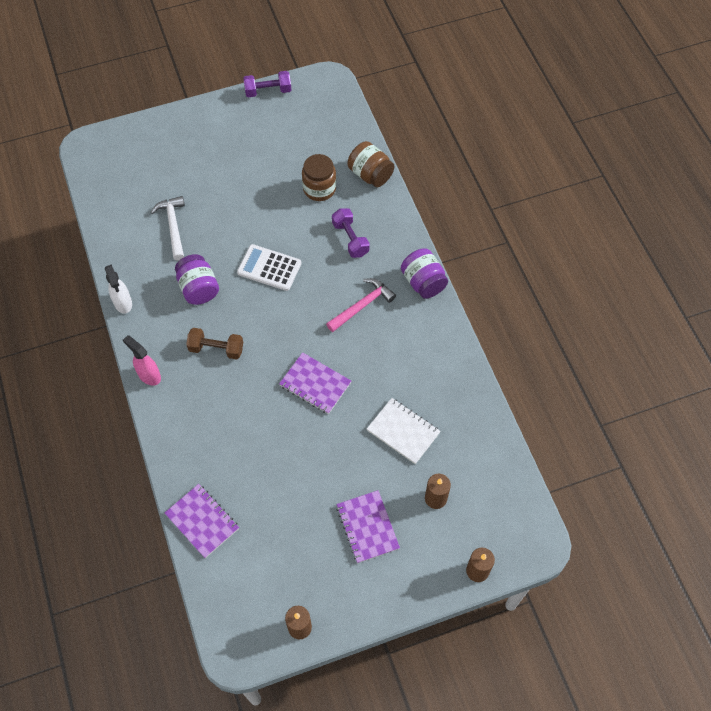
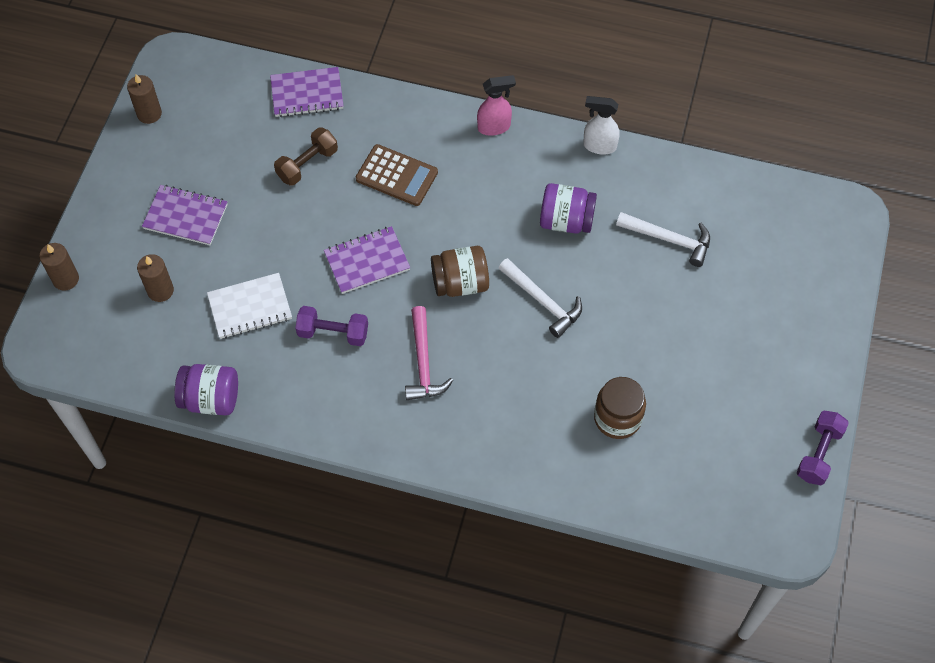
camera: 125 degrees right, 0 degrees up
(216, 349) = (479, 198): brown dumbbell -> brown dumbbell (307, 164)
(234, 411) = (396, 176): none -> brown calculator
(269, 268) = (542, 301): white calculator -> white hammer
(350, 239) = (520, 406): purple dumbbell -> purple dumbbell (333, 333)
(370, 174) = (599, 489): brown jar -> brown jar (460, 283)
(423, 282) = (404, 445): purple jar -> purple jar (211, 399)

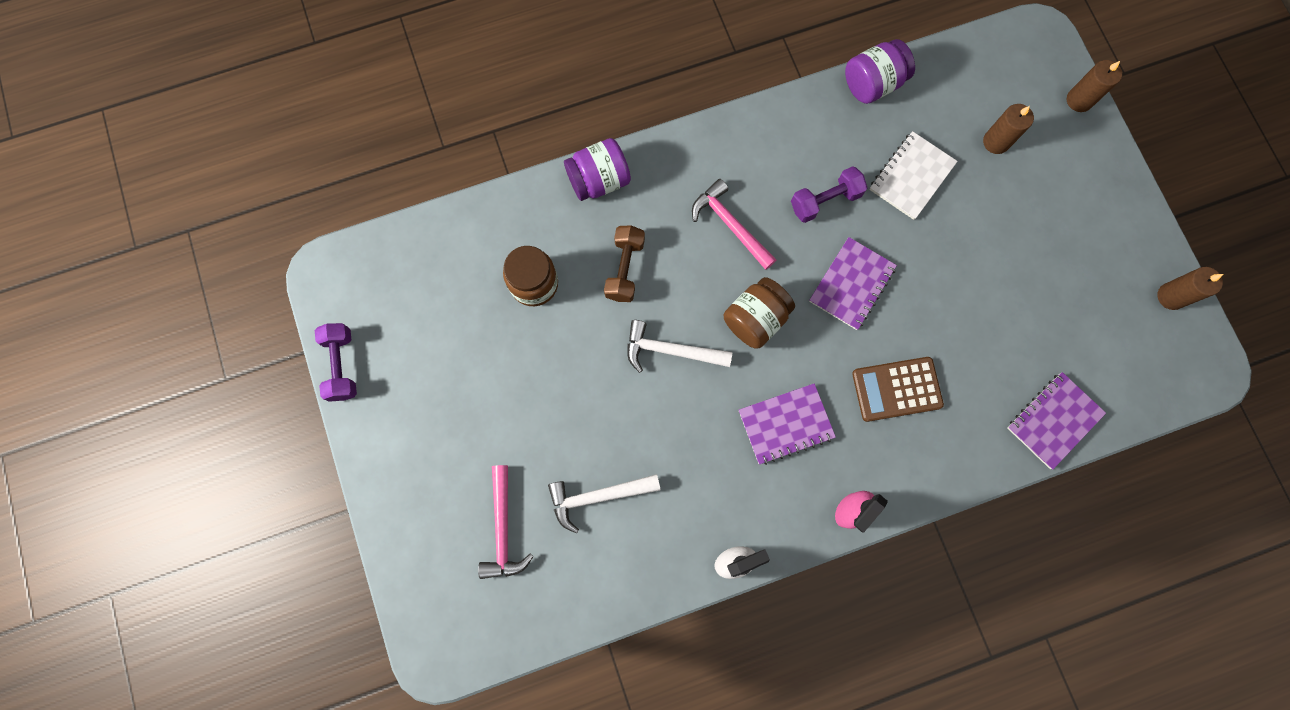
camera: 145 degrees right, 15 degrees up
(186, 216) = (1040, 220): purple notebook -> purple notebook (785, 424)
(307, 164) = (985, 344): brown dumbbell -> brown dumbbell (625, 269)
(566, 221) = (707, 450): purple jar -> purple jar (599, 180)
(754, 261) = (503, 528): none -> pink hammer

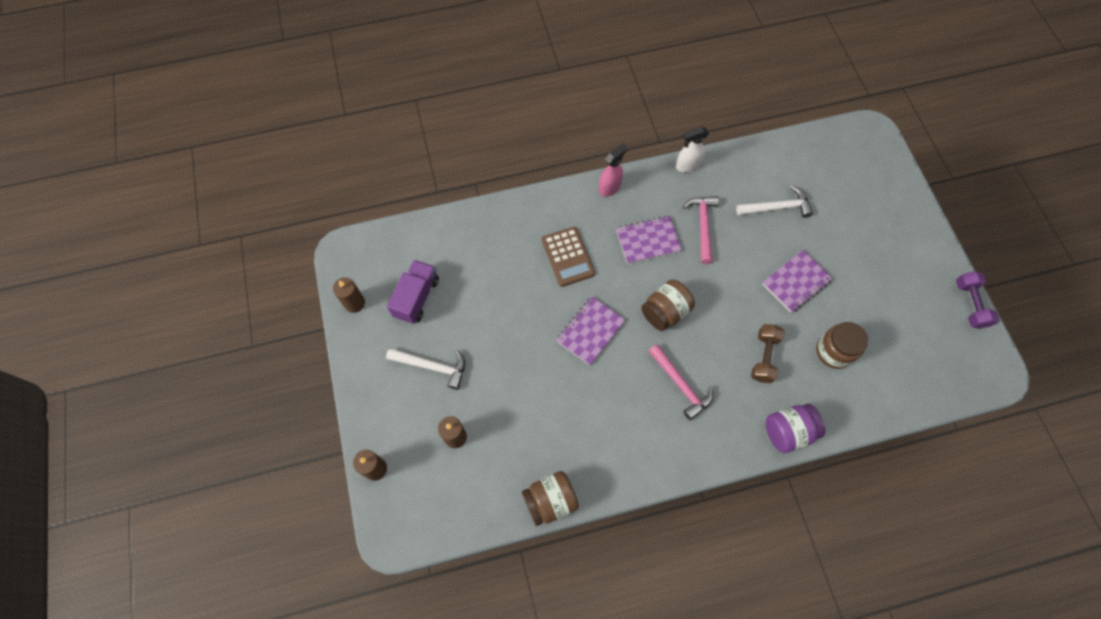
camera: 175 degrees left, 10 degrees down
(503, 528) = (838, 194): pink hammer -> pink hammer (702, 226)
(671, 351) = (728, 295): white hammer -> white hammer (432, 366)
(825, 201) = (603, 398): purple dumbbell -> none
(872, 84) = (550, 501): purple jar -> brown jar
(896, 389) = (567, 257): brown calculator -> brown calculator turned 75 degrees clockwise
(911, 177) = (531, 412): white notebook -> none
(1053, 420) = (463, 229): purple notebook -> purple notebook (796, 282)
(1090, 311) = (416, 297): none -> purple truck

